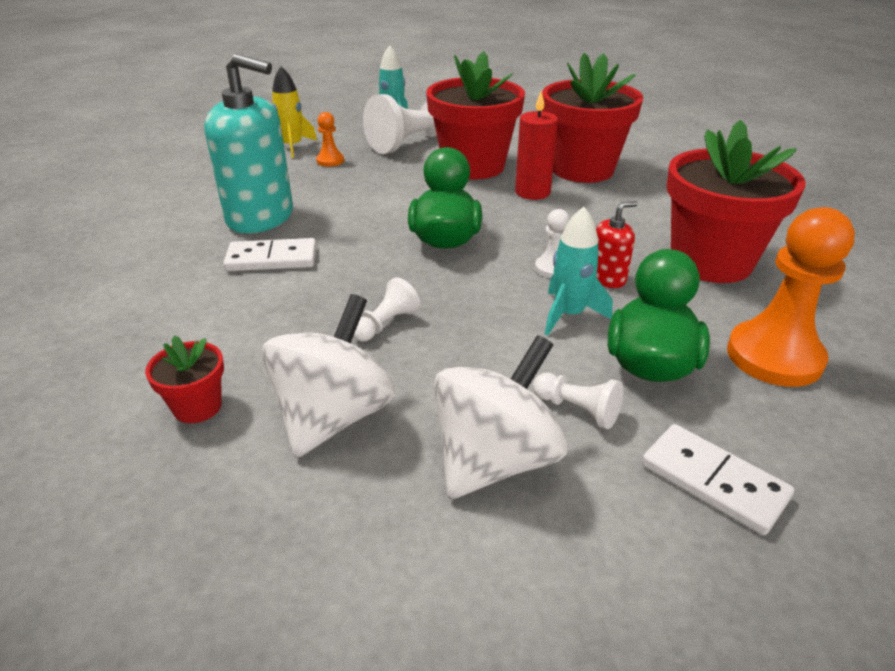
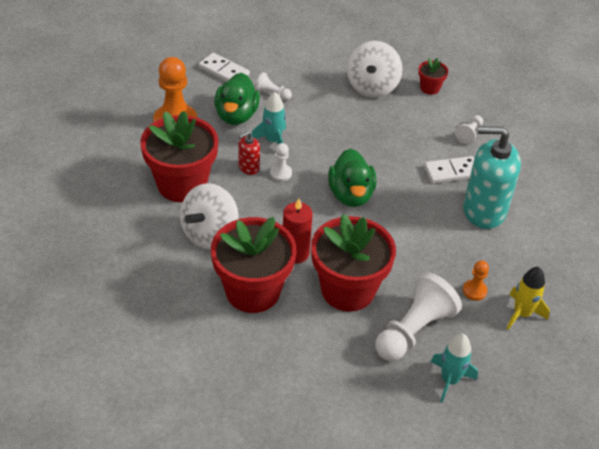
camera: 170 degrees right, 10 degrees up
(386, 324) = (366, 130): white pawn -> white pawn (469, 134)
(495, 460) = (304, 75): white spinning top -> white spinning top (210, 234)

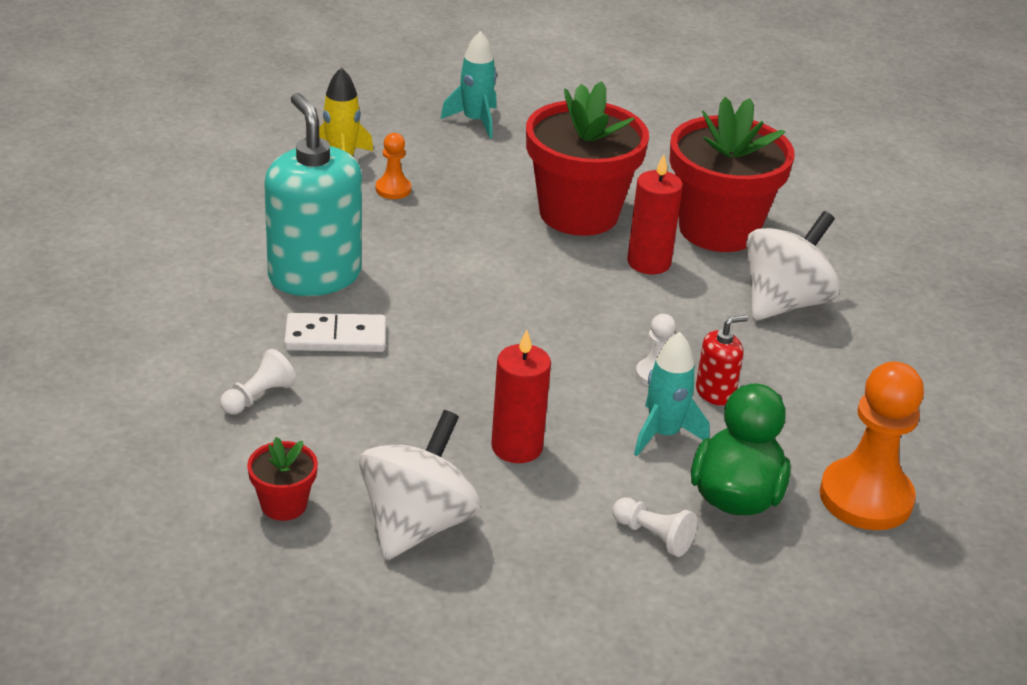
camera: 170 degrees left, 10 degrees down
(182, 184) = (838, 380): red flower pot -> none
(224, 71) = (764, 610): white domino -> none
(341, 125) = (517, 447): none -> red candle
(351, 195) = (536, 326): green duck -> none
(413, 330) = (501, 165): white pawn -> none
(484, 210) = (314, 276): turquoise soap dispenser -> turquoise soap dispenser turned 135 degrees counterclockwise

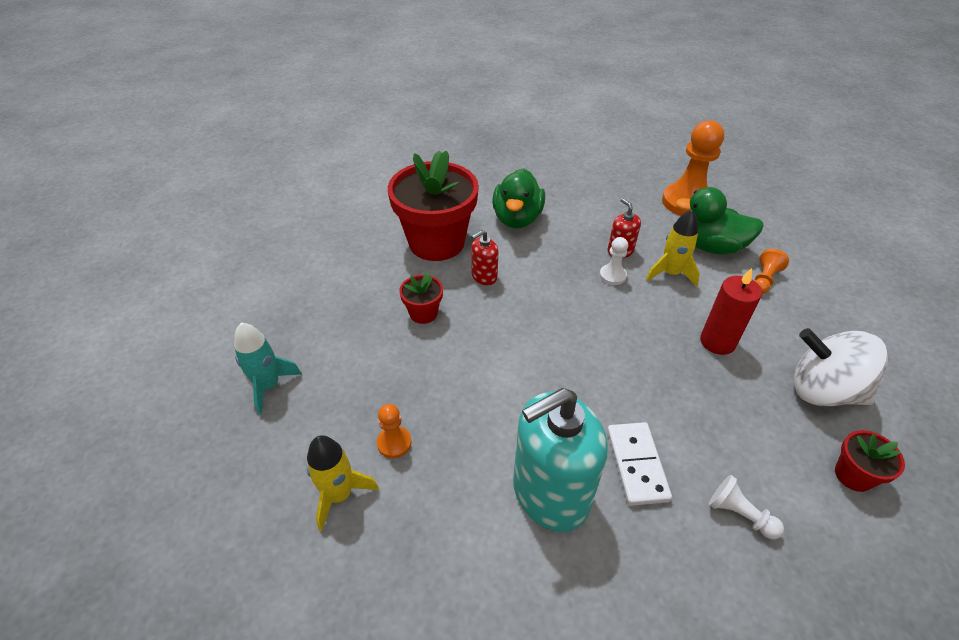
camera: 90 degrees left, 10 degrees up
(579, 213) = (423, 313): red flower pot -> red flower pot, size x0.45
(649, 262) = (484, 276): red candle -> red soap dispenser
(653, 536) = (764, 279): white pawn -> orange pawn
(663, 434) = (670, 273): turquoise rocket -> yellow rocket
(784, 303) = (517, 219): white spinning top -> green duck

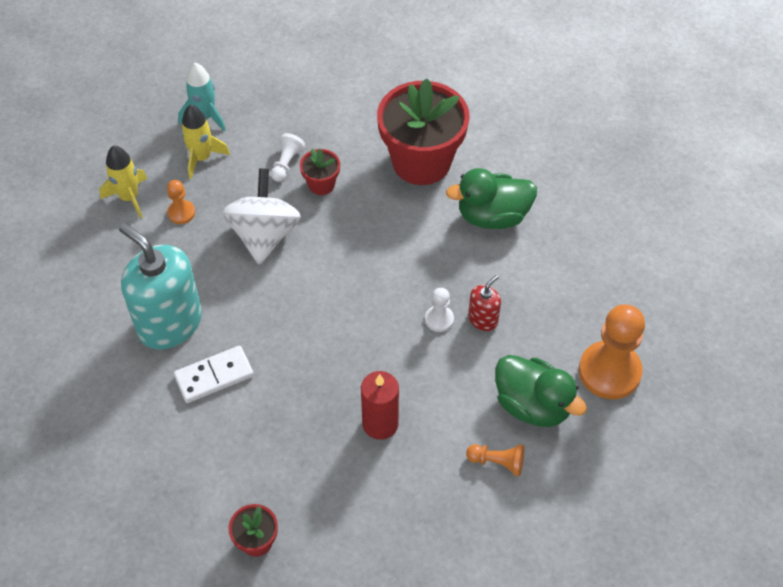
camera: 70 degrees right, 10 degrees up
(484, 276) = (389, 214): red soap dispenser -> none
(670, 273) = (466, 371): yellow rocket -> yellow rocket (201, 158)
(711, 247) = (532, 405): green duck -> green duck turned 135 degrees clockwise
(739, 514) = (190, 454): white pawn -> white pawn (286, 163)
(823, 391) = (349, 519): white spinning top -> white spinning top (264, 235)

